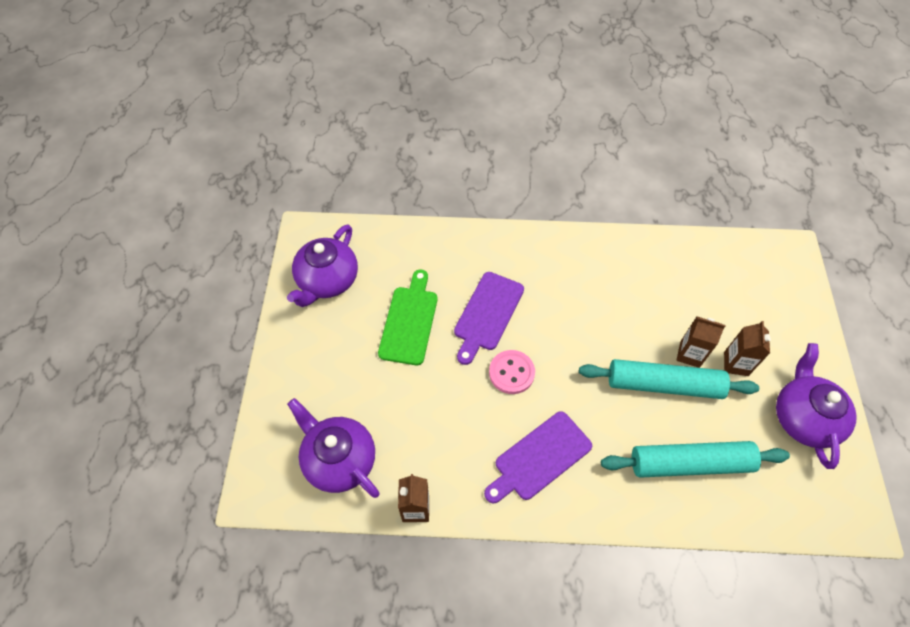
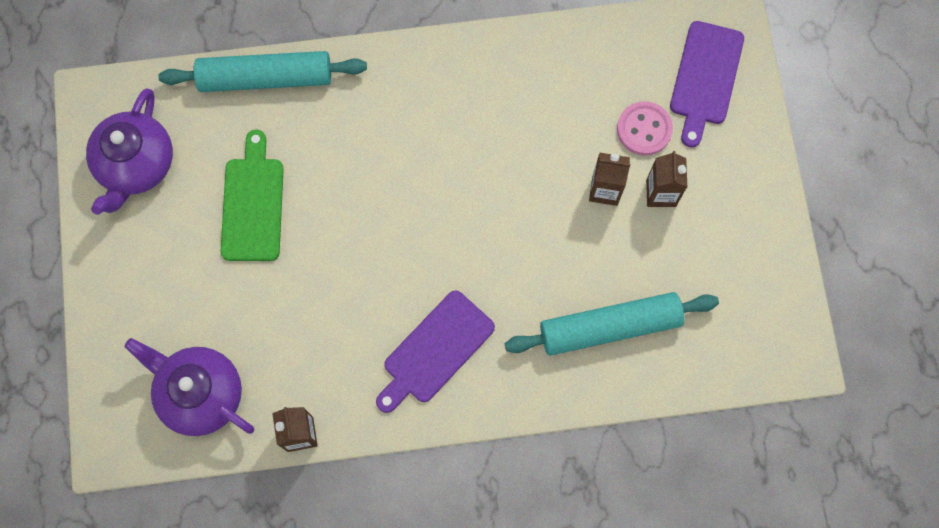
camera: 10 degrees left, 15 degrees up
(487, 314) = (350, 177): purple cutting board -> purple cutting board (705, 78)
(511, 373) = (390, 251): pink button -> pink button (644, 129)
(664, 384) = (575, 234): turquoise rolling pin -> turquoise rolling pin (265, 78)
(803, 418) = (740, 249): purple teapot -> none

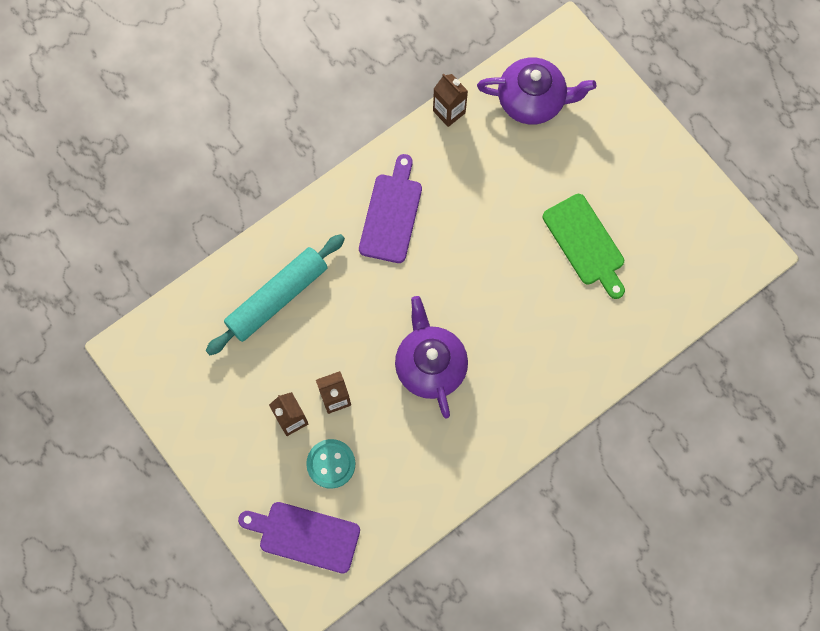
camera: 150 degrees right, 0 degrees up
(136, 164) = (688, 224): purple teapot -> purple teapot (430, 365)
(265, 78) = (642, 341): turquoise rolling pin -> none
(644, 129) = (331, 464): pink button -> turquoise button
(705, 78) = (305, 536): purple cutting board -> purple cutting board turned 60 degrees counterclockwise

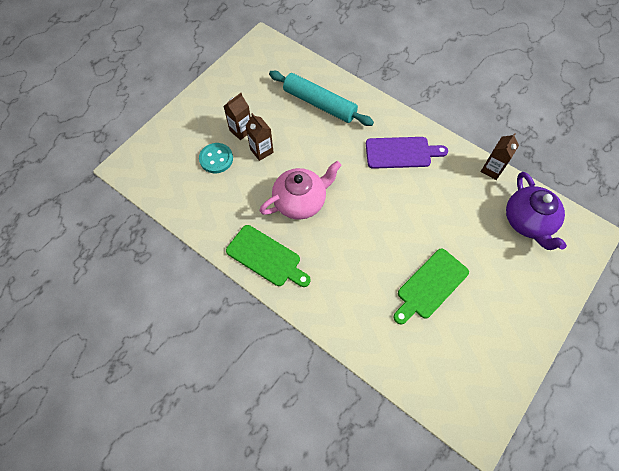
camera: 75 degrees right, 10 degrees down
(305, 536) = (165, 156): purple cutting board -> none
(430, 365) = (300, 201): purple teapot -> pink teapot
(500, 428) = (266, 257): none -> green cutting board

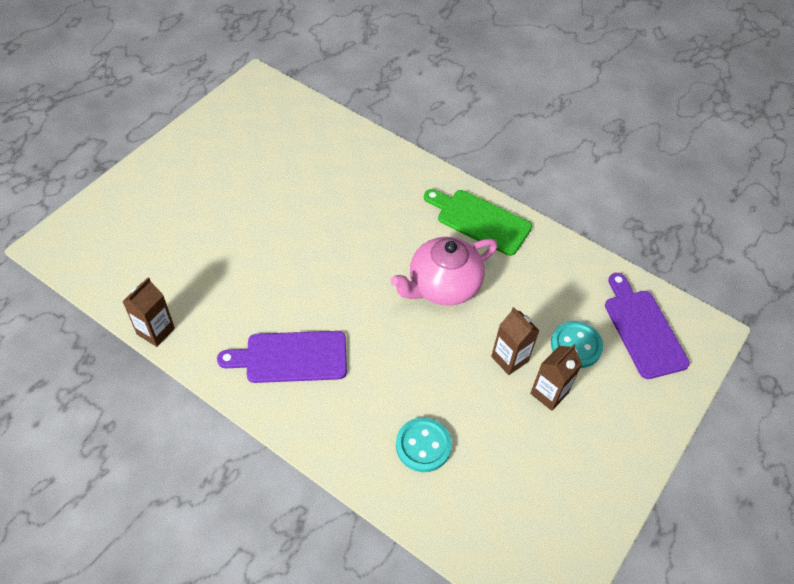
camera: 175 degrees right, 10 degrees down
(167, 169) = (643, 329): none -> purple cutting board
(319, 104) = (423, 445): turquoise rolling pin -> turquoise button
(430, 285) = (279, 192): green cutting board -> none
(528, 221) = (131, 260): purple teapot -> none

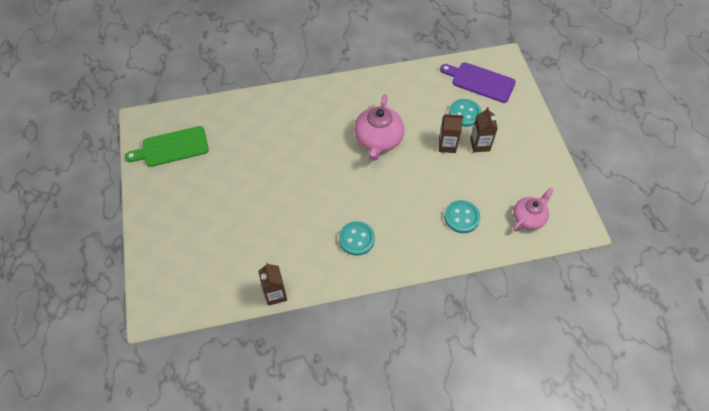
camera: 45 degrees left, 5 degrees up
(291, 357) = (356, 239): purple cutting board -> turquoise button
(480, 220) = (354, 94): green cutting board -> green cutting board (172, 147)
(498, 525) = (528, 217): none -> pink teapot

